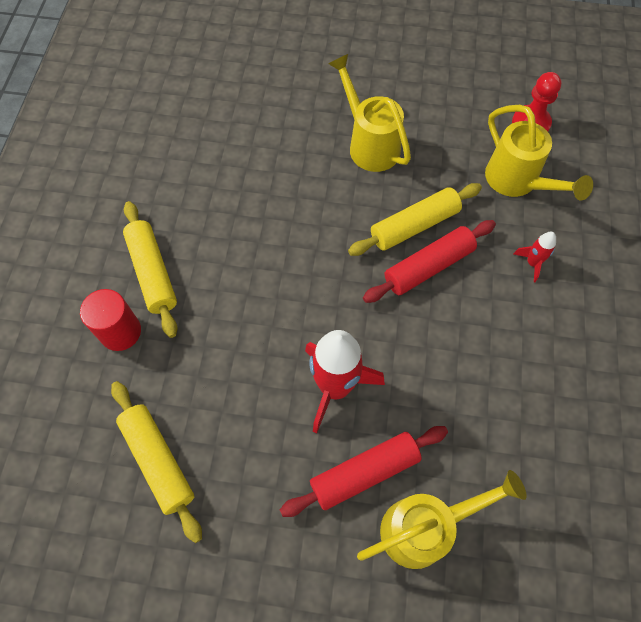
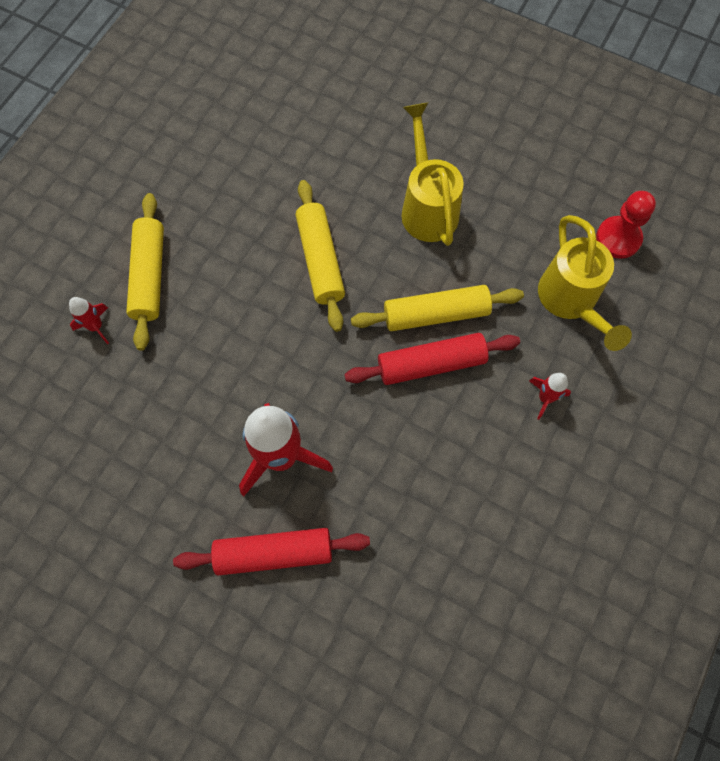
camera: 20 degrees right, 5 degrees up
(120, 332) = (96, 326): red cylinder -> red rocket
(158, 461) = (83, 468): yellow rolling pin -> yellow rolling pin (320, 260)
(425, 527) = (310, 628): yellow watering can -> none

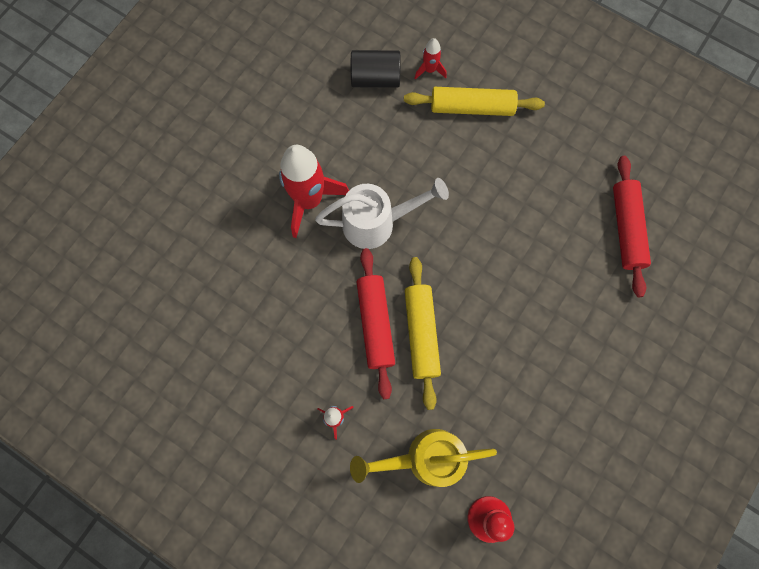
camera: 95 degrees right, 5 degrees up
(106, 391) = (375, 78): none -> black cylinder
(274, 553) = (237, 192): red rolling pin -> red rolling pin (626, 229)
(306, 372) = (377, 223): none -> white watering can
(320, 260) = (479, 241): yellow rolling pin -> none
(427, 206) = (530, 339): yellow watering can -> none

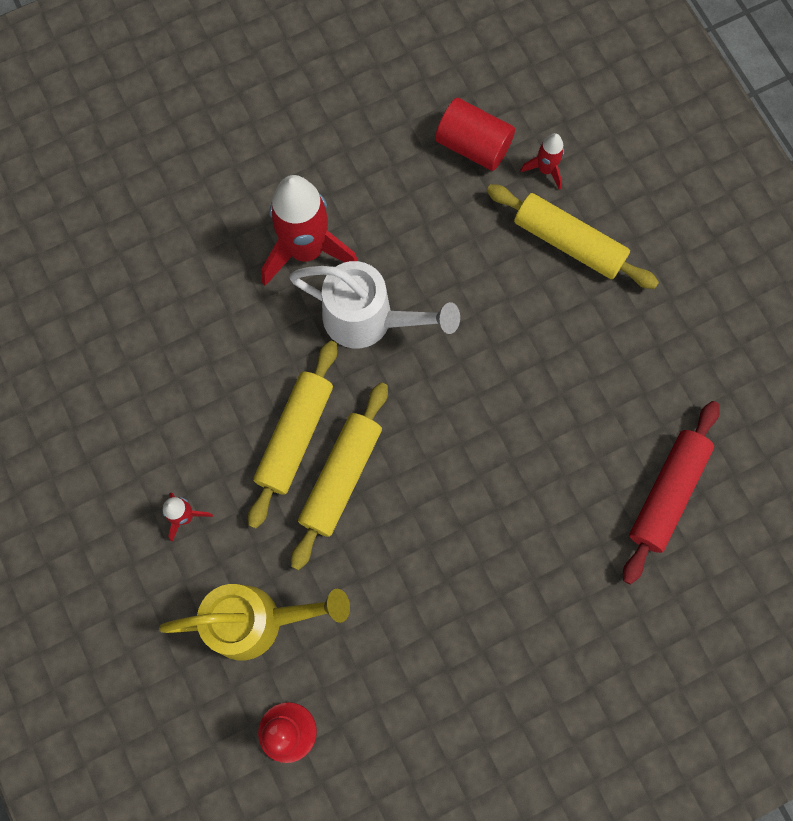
camera: 30 degrees right, 0 degrees up
(375, 78) = (473, 146): black cylinder -> red cylinder
(375, 324) = (295, 436): red rolling pin -> yellow rolling pin
(424, 458) = (257, 621): yellow watering can -> yellow watering can turned 150 degrees clockwise

